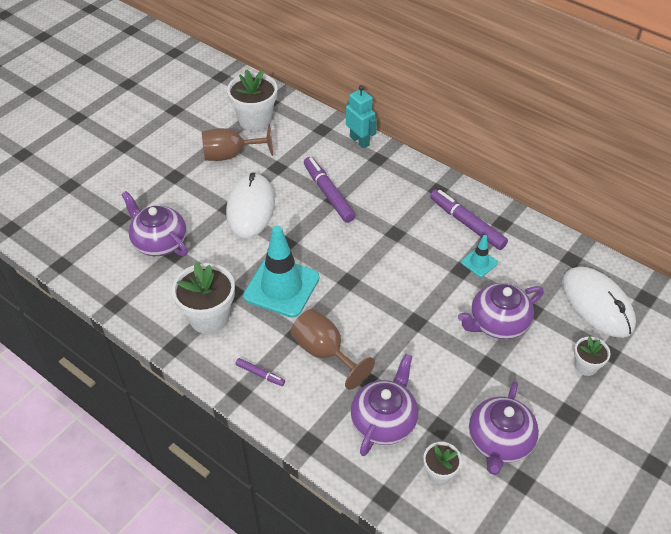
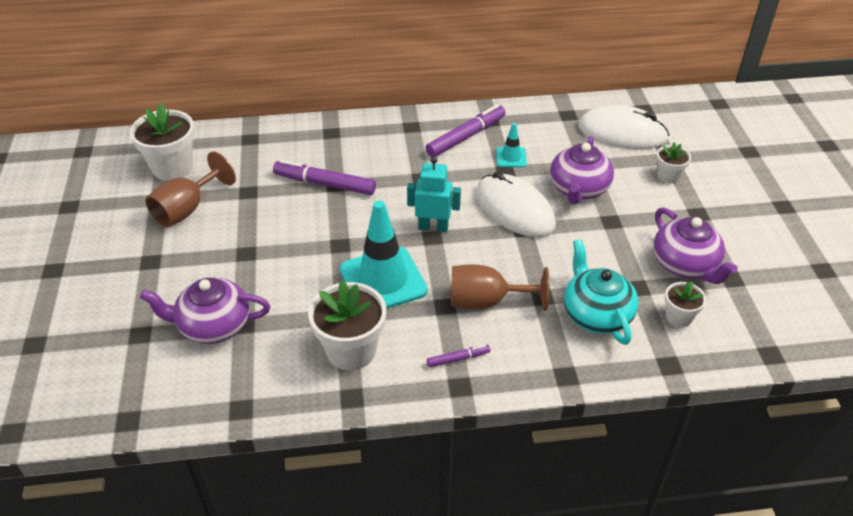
camera: 45 degrees left, 5 degrees down
(250, 208) = (268, 239): white mouse -> white mouse (514, 209)
(359, 141) = (297, 128): turquoise robot -> turquoise robot (433, 227)
(384, 421) = (596, 314): purple teapot -> turquoise teapot
(467, 224) = (466, 137): purple marker -> purple marker turned 135 degrees clockwise

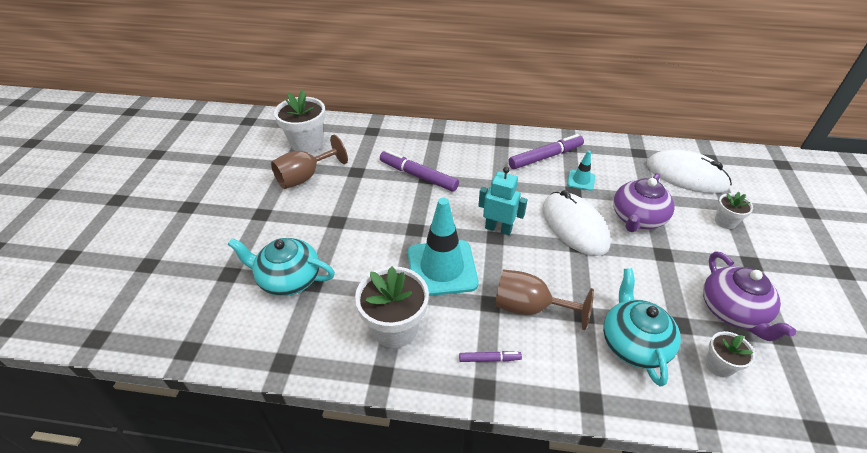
camera: 15 degrees right, 0 degrees up
(213, 326) = (288, 279): purple teapot -> turquoise teapot

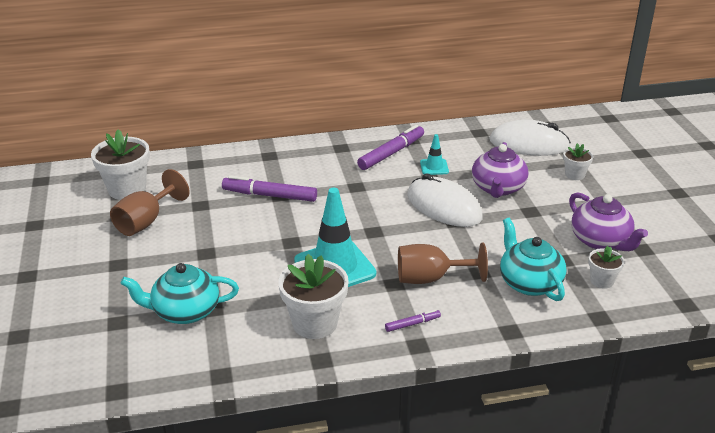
camera: 20 degrees left, 10 degrees down
(498, 229) = (373, 224): turquoise robot -> none

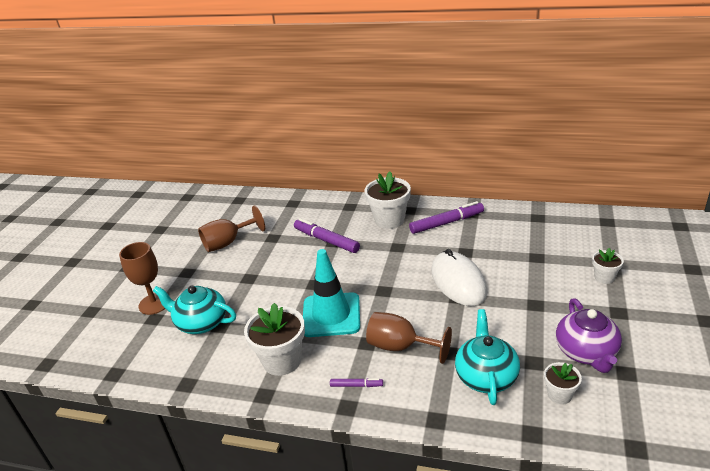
camera: 30 degrees right, 0 degrees up
(104, 307) = (154, 304): none -> brown goblet
(127, 189) = (234, 214): white flower pot -> white flower pot (389, 220)
(434, 167) = (475, 243): turquoise traffic cone -> none
(498, 188) = (519, 275): purple teapot -> none
(529, 144) = (578, 237): white mouse -> none

